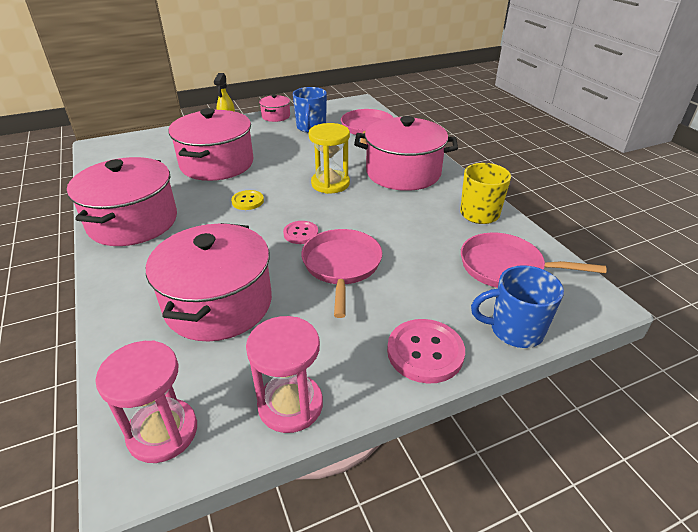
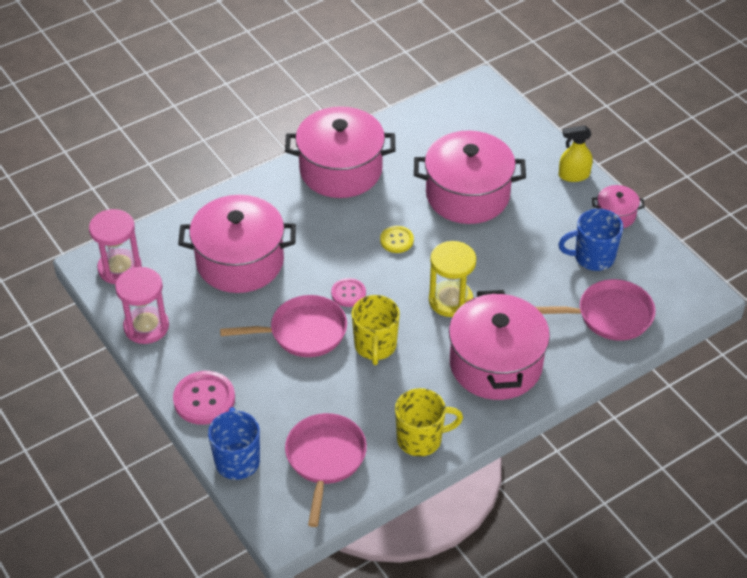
camera: 80 degrees right, 10 degrees up
(371, 225) = (375, 346): none -> yellow mug

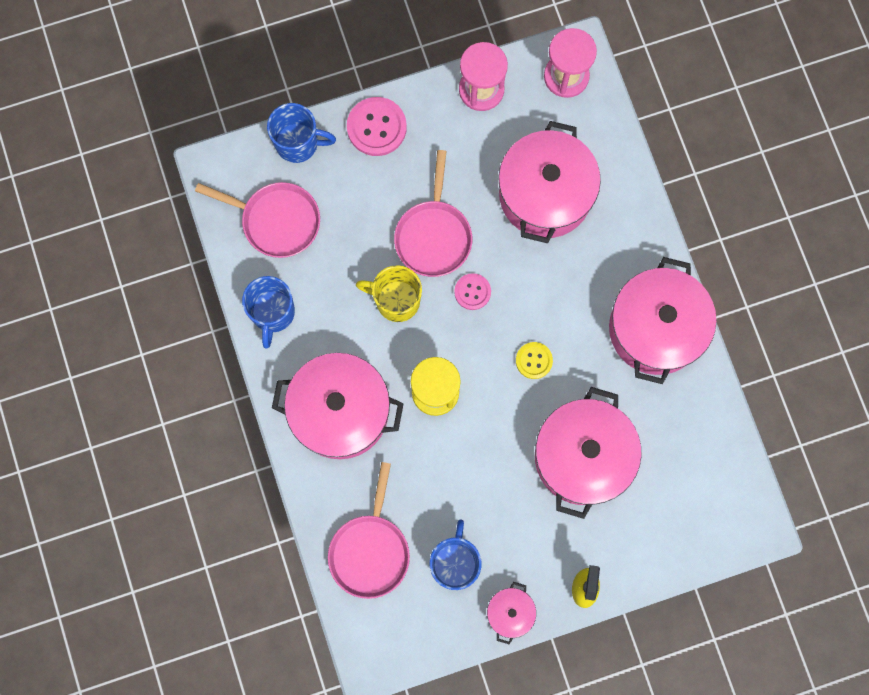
camera: 105 degrees right, 30 degrees up
(421, 439) = (273, 313): yellow mug -> blue mug

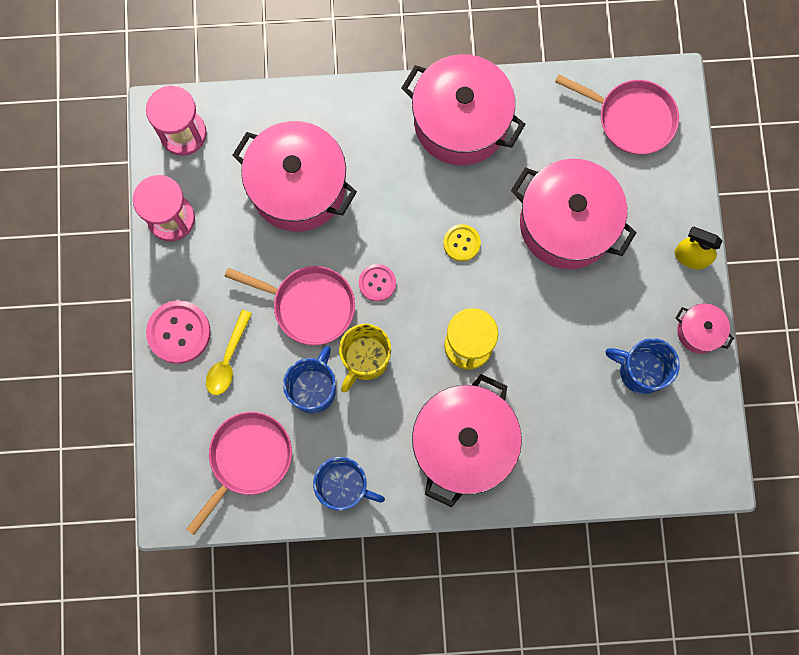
camera: 75 degrees left, 0 degrees up
(298, 143) = (171, 416): blue mug -> blue mug (314, 389)
(363, 177) = (228, 359): none -> yellow spoon
(370, 550) = (608, 449): pink pan -> pink pan (631, 118)

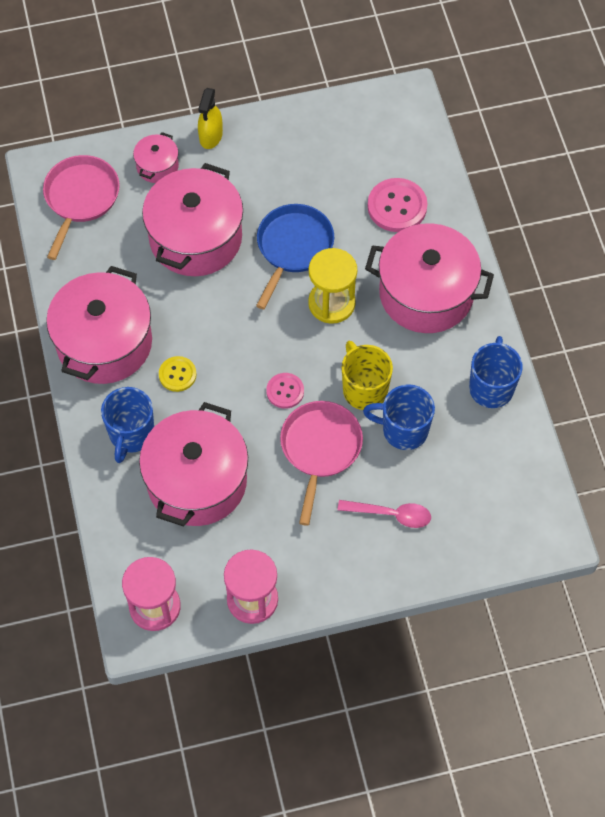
camera: 100 degrees left, 15 degrees down
(179, 332) = (373, 567): pink button -> pink button (397, 206)
(228, 359) = (391, 514): yellow spoon -> pink spoon
(247, 459) = (486, 477): pink pan -> none
(365, 359) = (364, 389): yellow mug -> yellow mug turned 135 degrees counterclockwise
(461, 243) = (230, 323): yellow button -> yellow button (177, 374)
(540, 318) = (293, 248): none -> blue pan
(640, 371) = (326, 163): blue mug -> blue mug (131, 434)
(699, 331) = (280, 123): pink pot -> pink pot (157, 166)

